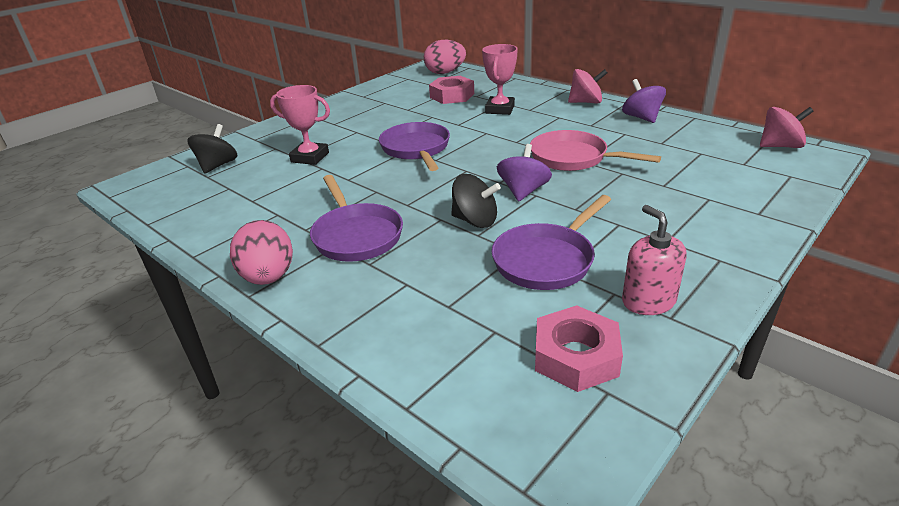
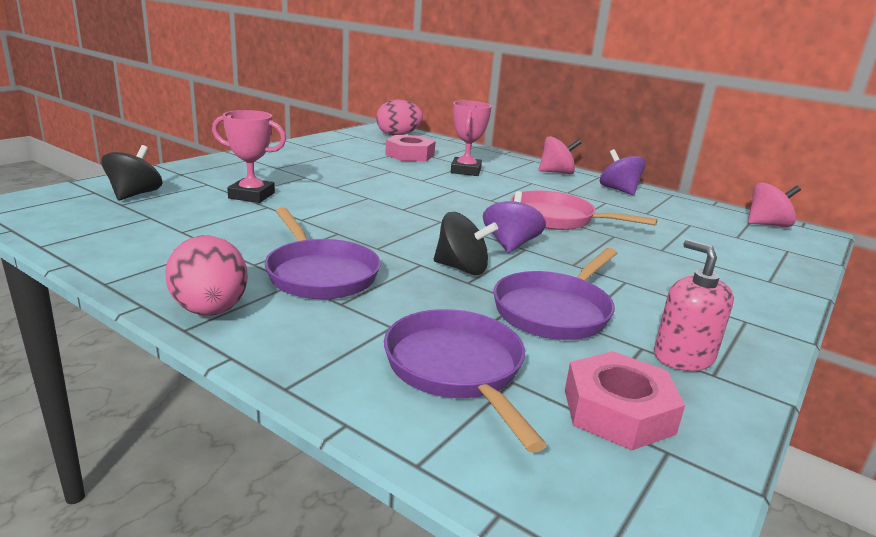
camera: 10 degrees left, 10 degrees down
(416, 149) = (379, 198): purple pan -> purple pan (457, 370)

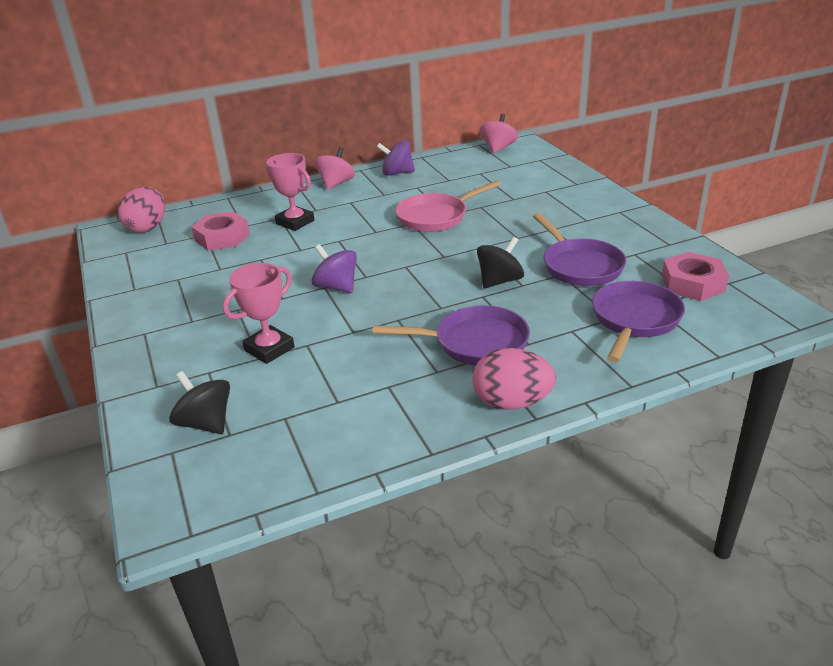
camera: 55 degrees left, 10 degrees up
(457, 370) = (634, 320): purple pan -> purple pan turned 105 degrees clockwise
(510, 245) = (471, 250): purple spinning top -> purple spinning top (336, 287)
(683, 357) = (649, 245): pink soap dispenser -> none

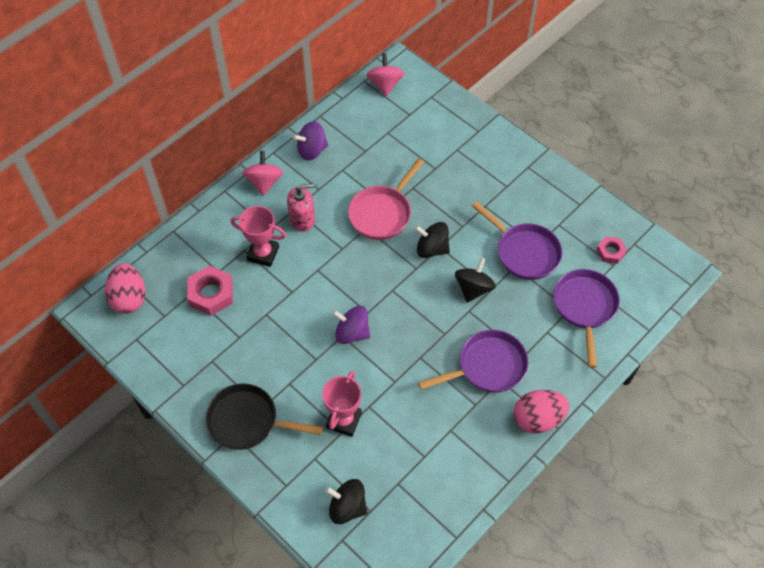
camera: 25 degrees left, 25 degrees up
(168, 327) = (247, 421): none -> black pan
(352, 208) = (302, 219): none -> pink soap dispenser
(471, 246) = (432, 249): none -> black spinning top
(692, 283) = (610, 252): pink nut -> pink nut, size x0.60

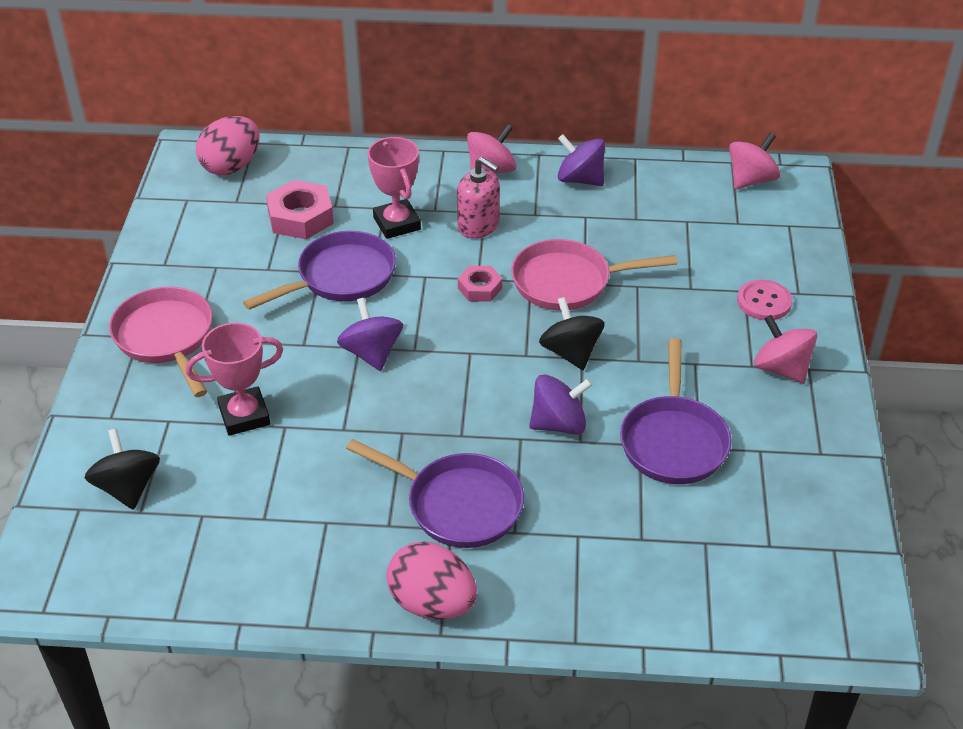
camera: 50 degrees right, 15 degrees down
(247, 421) = (166, 338): black pan -> pink pan
(471, 148) = (764, 302): none -> pink button
(473, 288) = (559, 424): black spinning top -> purple spinning top
(518, 177) = (781, 368): none -> pink spinning top
(585, 307) = (663, 554): purple pan -> purple pan (341, 277)
(610, 252) = (786, 530): pink nut -> pink nut (480, 288)

